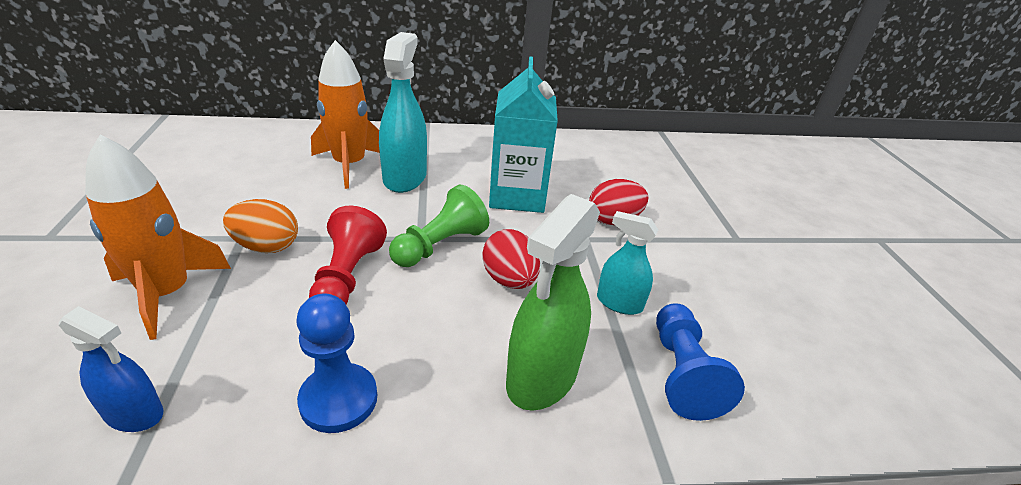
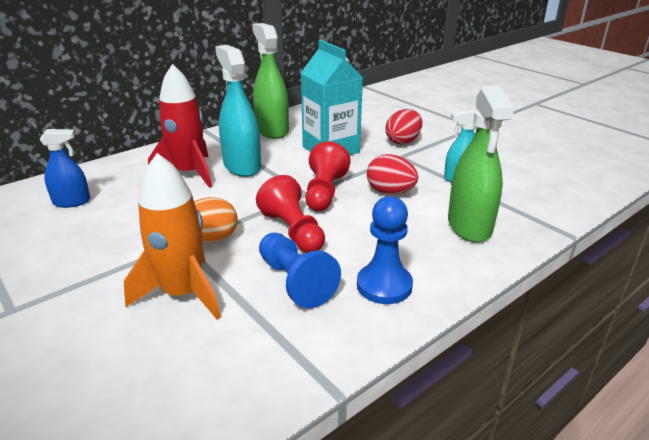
camera: 30 degrees left, 5 degrees down
(134, 413) = (274, 354): blue spray bottle -> blue spray bottle (72, 202)
(349, 165) = (189, 173): orange rocket -> red rocket
(440, 245) = (324, 192): green pawn -> red pawn
(488, 149) = (272, 130): none -> green spray bottle
(682, 373) = (526, 195): blue pawn -> blue pawn (295, 281)

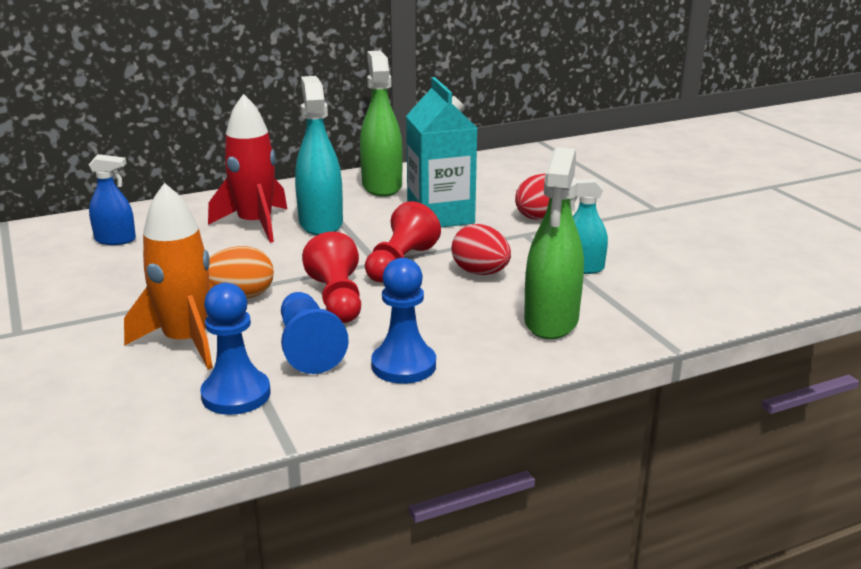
camera: 15 degrees right, 5 degrees down
(256, 342) = (236, 395): none -> blue pawn

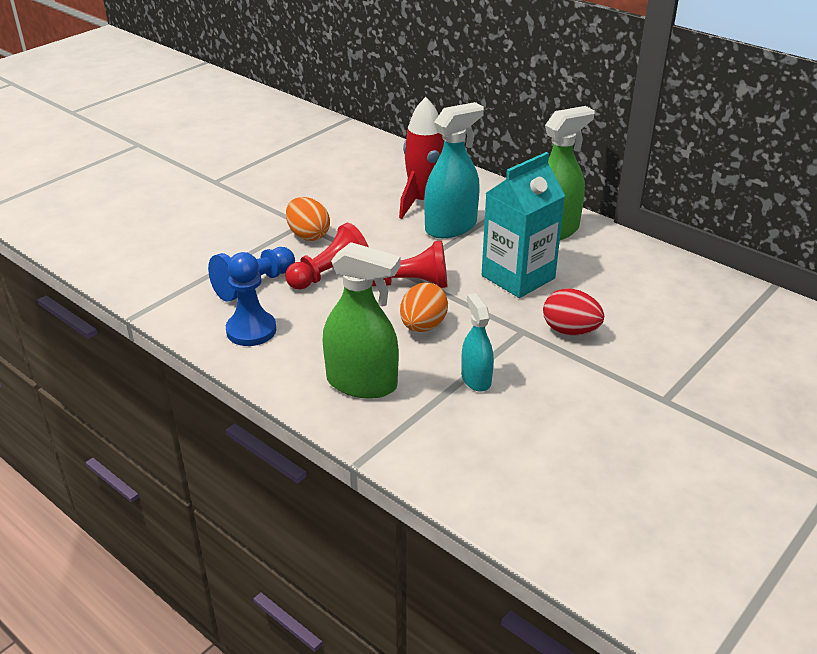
camera: 65 degrees right, 10 degrees up
(115, 240) = (354, 162): blue spray bottle -> none
(186, 341) = (235, 238): orange rocket -> none
(236, 395) = (182, 277): blue pawn -> none
(480, 273) = (423, 326): red egg -> orange egg
(551, 321) = (362, 383): green spray bottle -> green spray bottle turned 150 degrees counterclockwise

